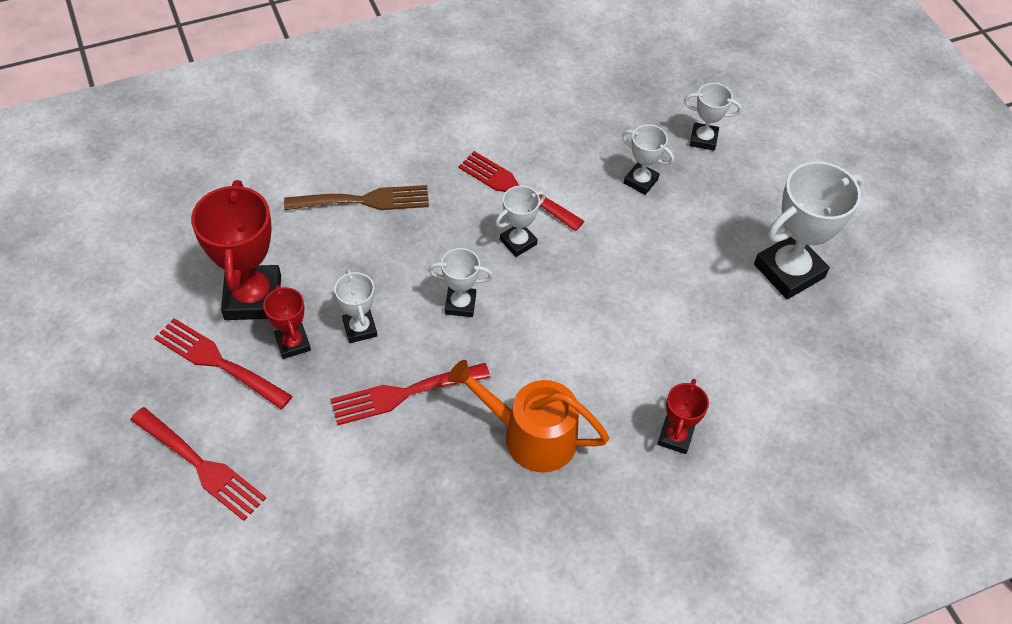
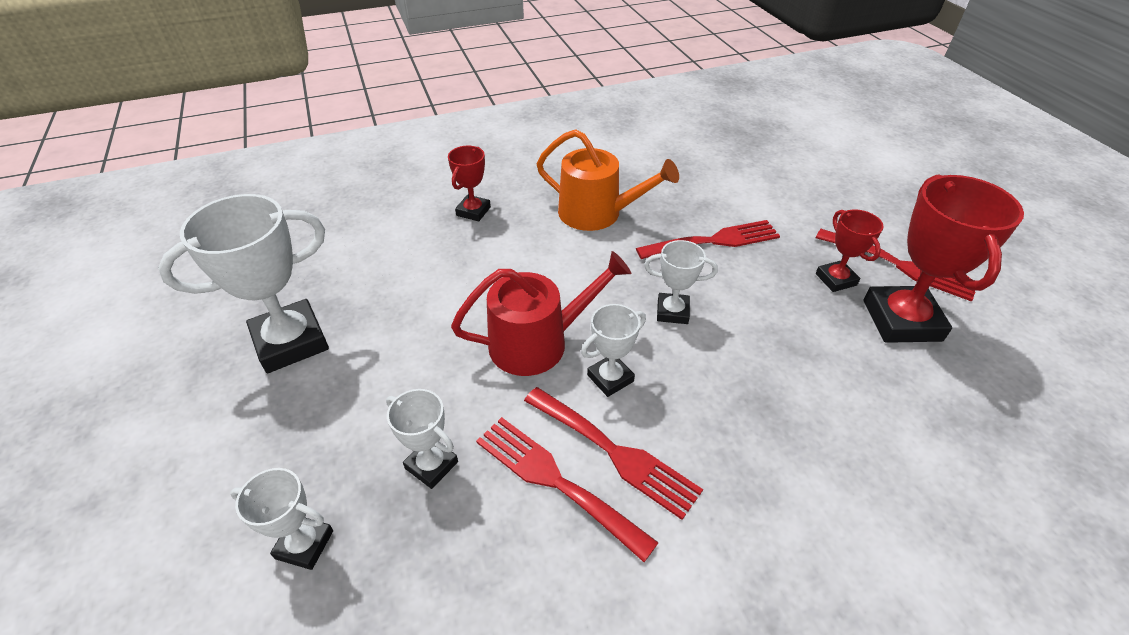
camera: 175 degrees left, 10 degrees down
(201, 466) = (866, 200): red fork -> red fork (555, 481)
(360, 328) = (773, 291): white trophy -> none
(364, 200) = (823, 437): brown fork -> none
(580, 272) = (537, 342): none -> red watering can

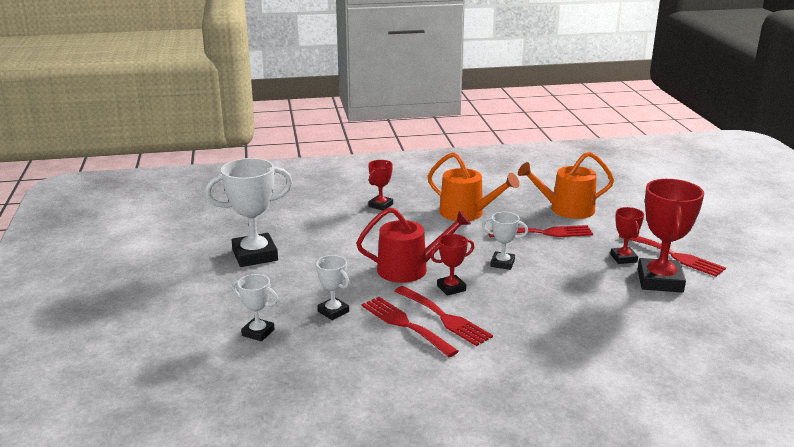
camera: 10 degrees right, 20 degrees down
(610, 378) = (451, 288): white trophy -> red trophy
(729, 192) = (566, 209): none -> orange watering can

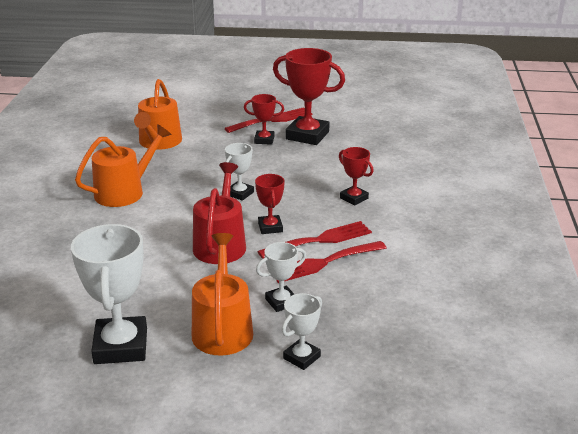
camera: 75 degrees left, 5 degrees up
(287, 291) = (222, 329): none -> orange watering can
(380, 205) = (61, 239): red trophy -> red trophy (354, 198)
(545, 233) = (197, 162): red fork -> none

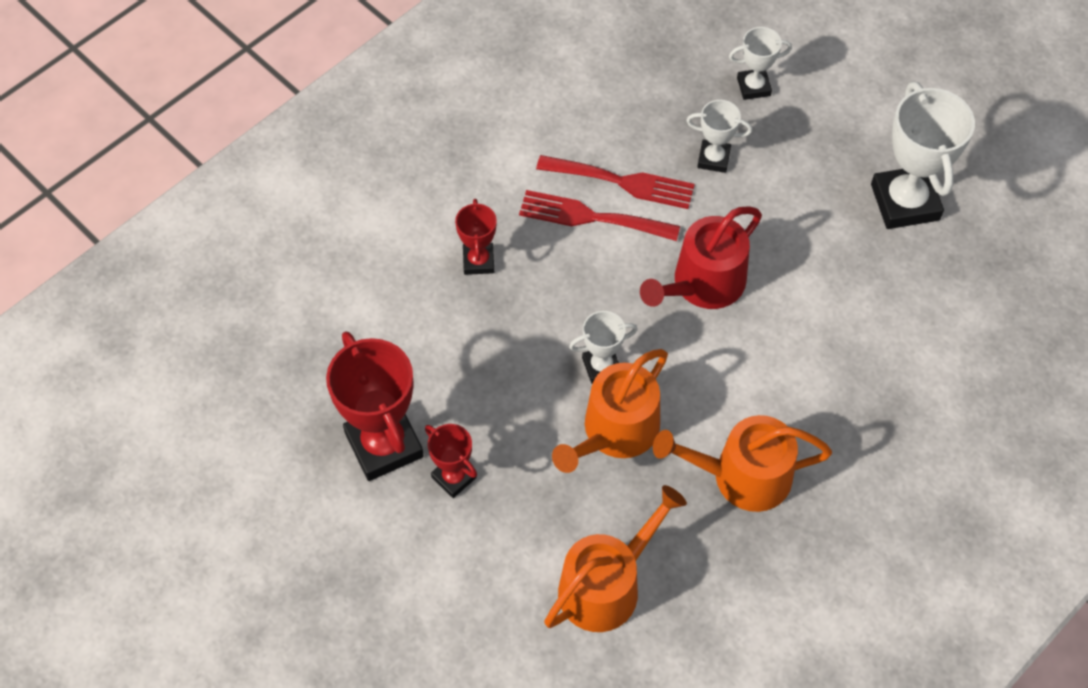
camera: 140 degrees left, 30 degrees up
(120, 346) = (905, 202): white trophy -> white trophy turned 45 degrees counterclockwise
(222, 329) = (796, 162): orange watering can -> orange watering can (615, 432)
(270, 227) = (624, 275): red trophy -> none
(272, 120) = (387, 528): red fork -> none

